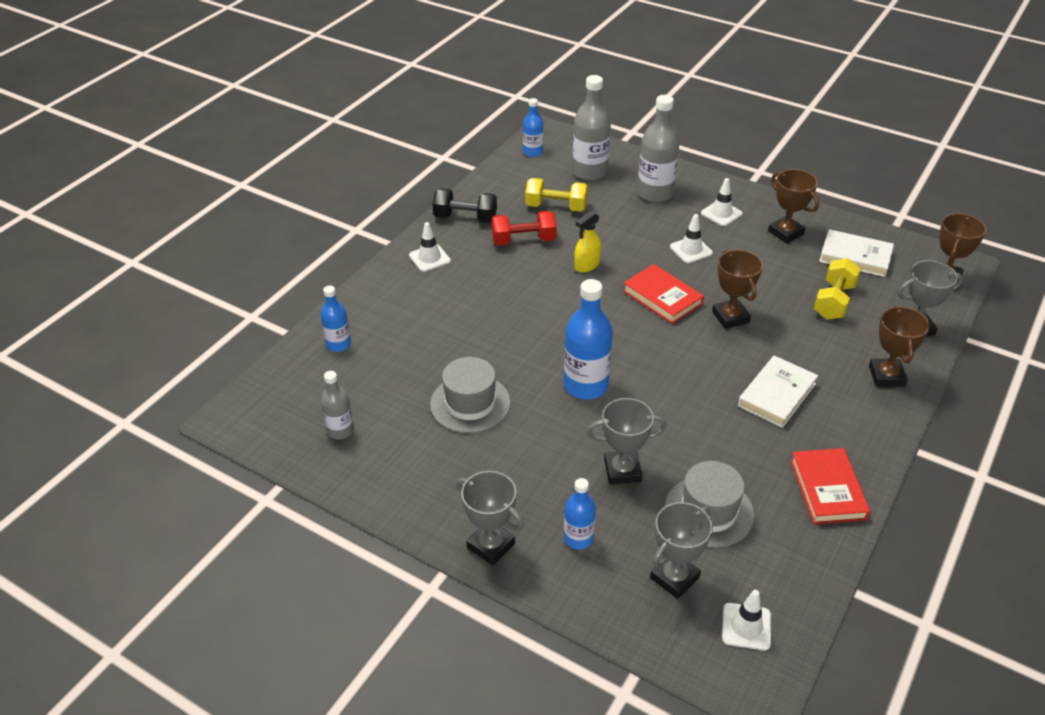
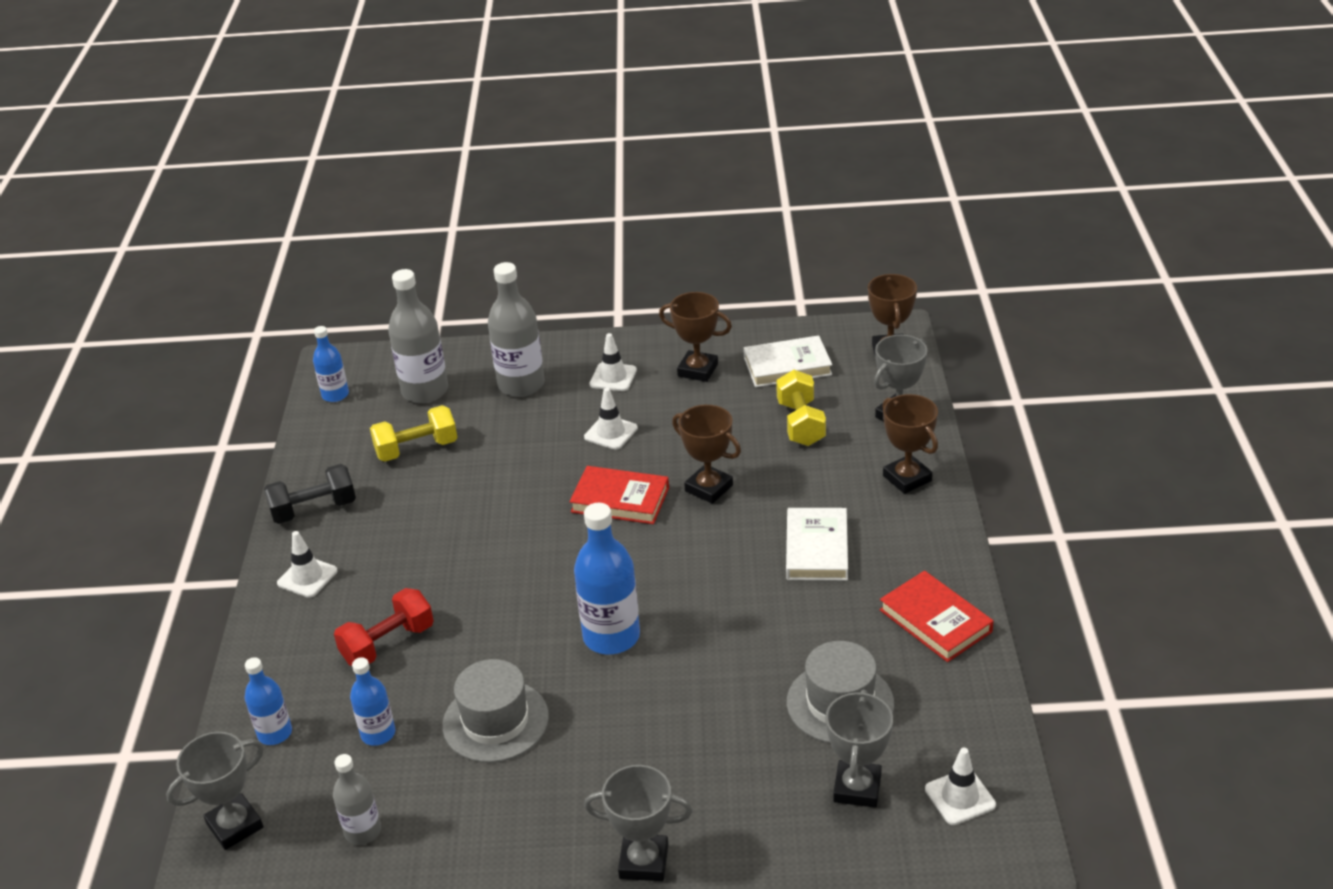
camera: 30 degrees left, 5 degrees down
(523, 240) = (408, 505): red dumbbell -> red dumbbell (388, 644)
(578, 538) = (730, 802): blue bottle -> blue bottle (378, 733)
(587, 265) = (507, 501): yellow spray bottle -> none
(622, 470) = (721, 707): grey trophy -> grey trophy (235, 826)

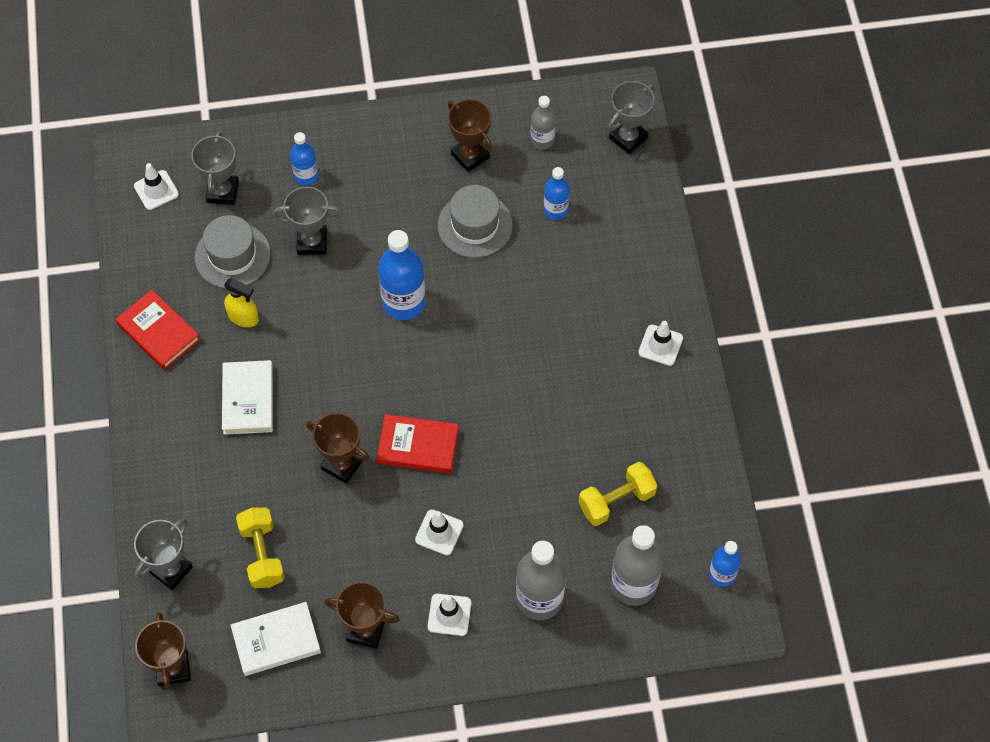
camera: 170 degrees right, 25 degrees up
(275, 733) = (629, 205): blue bottle -> blue bottle (306, 176)
(314, 509) = (684, 420): black dumbbell -> none
(388, 644) = (573, 285): red dumbbell -> none
(644, 862) = (357, 133): grey trophy -> grey trophy (312, 242)
(823, 631) = (243, 317): none -> yellow spray bottle
(907, 478) = (169, 486): brown trophy -> brown trophy (470, 156)

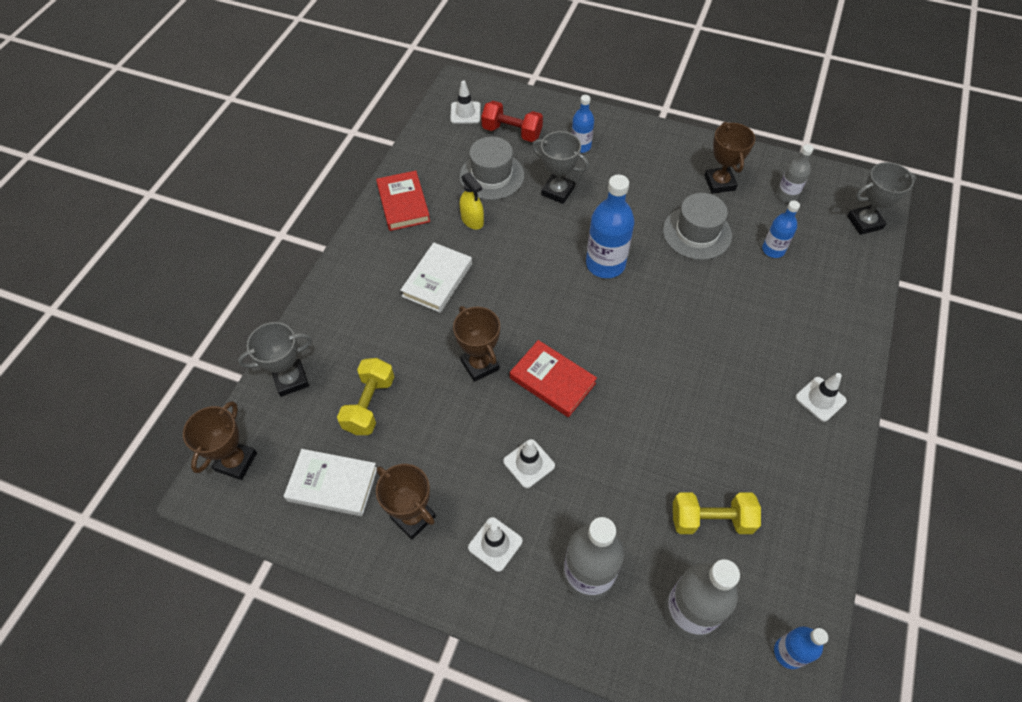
camera: 30 degrees right, 5 degrees down
(222, 192) = (512, 132): grey trophy -> red dumbbell

